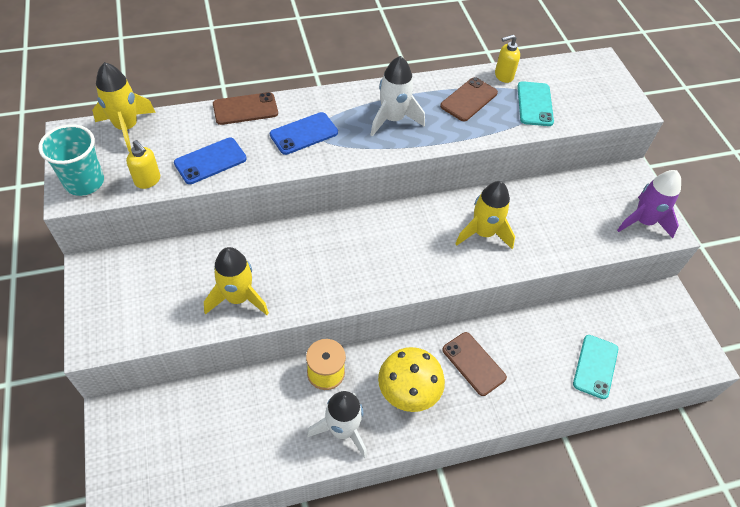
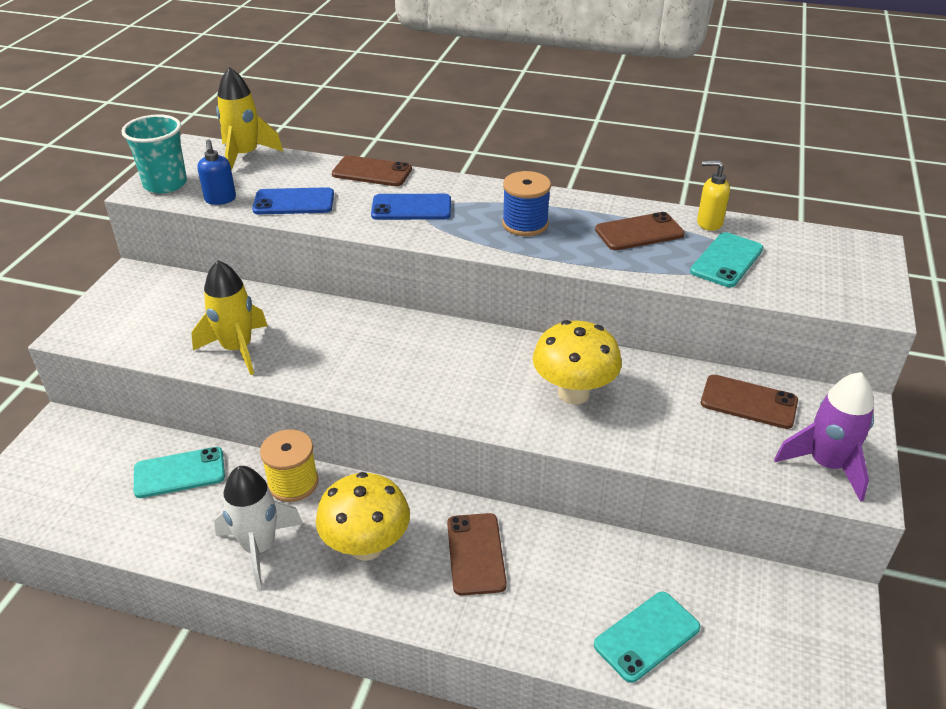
camera: 35 degrees right, 15 degrees down
(148, 180) = (220, 199): yellow soap dispenser -> blue soap dispenser
(241, 405) = (179, 473): none -> turquoise phone
(393, 119) = (525, 224): white rocket -> blue spool
(483, 233) = (573, 393): yellow rocket -> yellow mushroom
(579, 195) = (748, 402): none -> brown phone

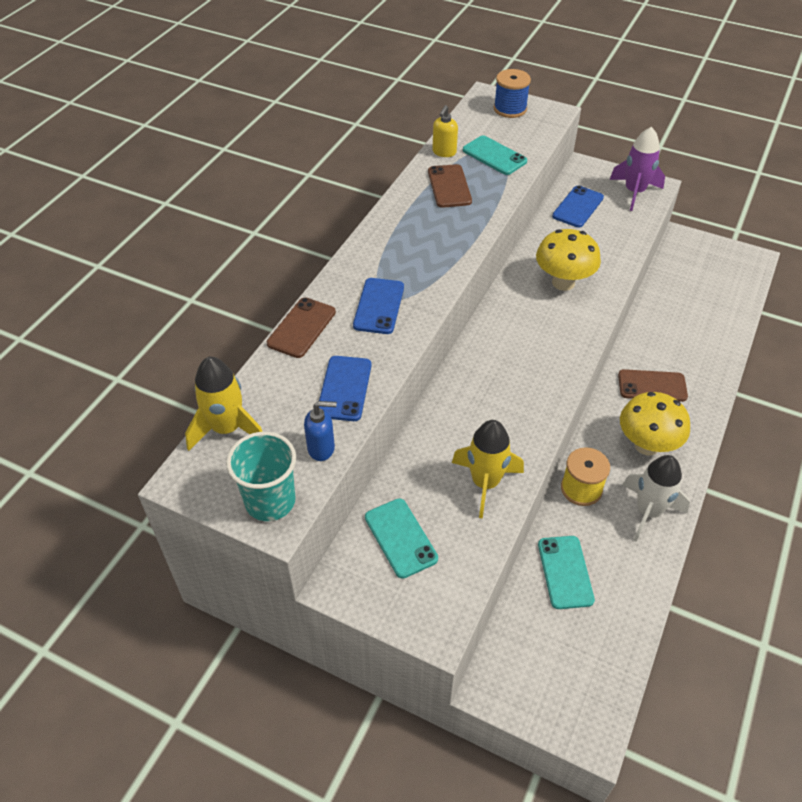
camera: 80 degrees left, 10 degrees up
(525, 224) = (423, 242): blue spool -> blue spool (510, 109)
(647, 636) = (712, 318): turquoise phone -> turquoise phone (400, 538)
(748, 402) = (578, 207): brown phone -> blue phone

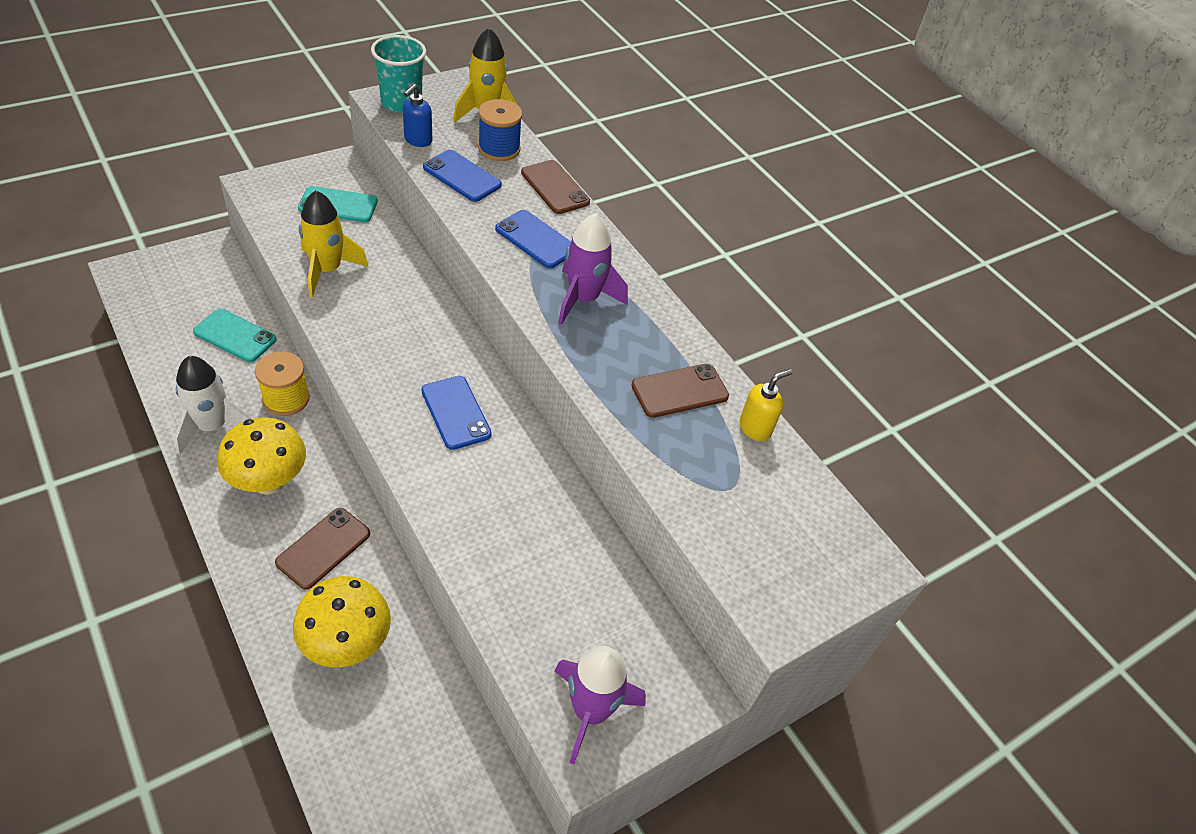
camera: 115 degrees right, 0 degrees up
(416, 255) = (583, 299): none -> purple rocket
(444, 152) = (755, 428): yellow soap dispenser -> yellow soap dispenser turned 90 degrees clockwise
(449, 186) = (679, 391): brown phone -> brown phone turned 45 degrees counterclockwise
(494, 156) = (712, 472): turquoise phone -> none
(510, 109) = (819, 567): blue spool -> blue spool (499, 148)
(563, 282) = (492, 486): yellow mushroom -> yellow mushroom (346, 644)
(578, 207) = (612, 608): blue phone -> blue phone (456, 412)

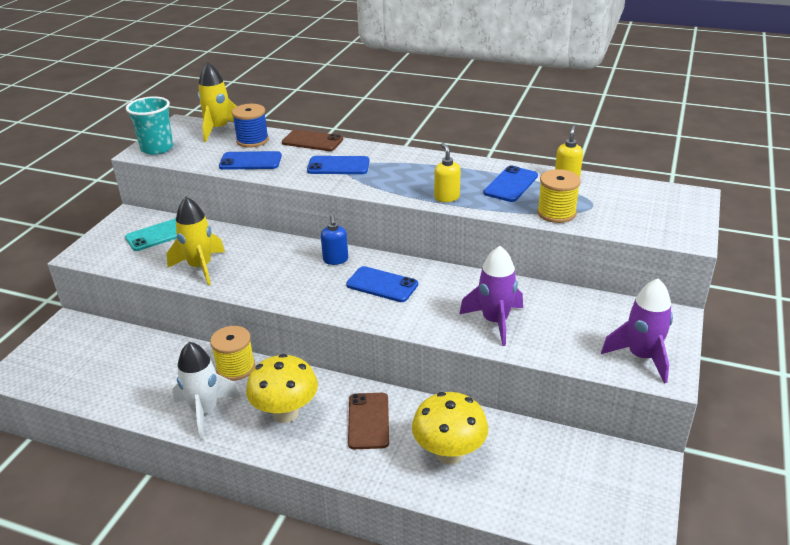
camera: 30 degrees left, 15 degrees down
(235, 336) = (152, 358): turquoise phone -> none
(418, 140) = (196, 159): blue soap dispenser -> blue soap dispenser (335, 260)
(583, 299) = (404, 176): purple rocket -> purple rocket (495, 321)
(587, 360) = (446, 197): none -> yellow soap dispenser
(673, 468) = (556, 213): none -> yellow spool
(679, 391) = (511, 184): brown phone -> blue phone

